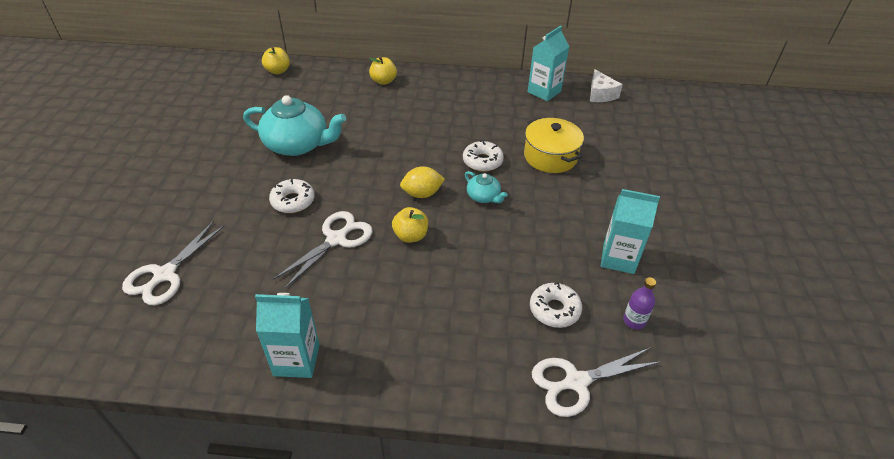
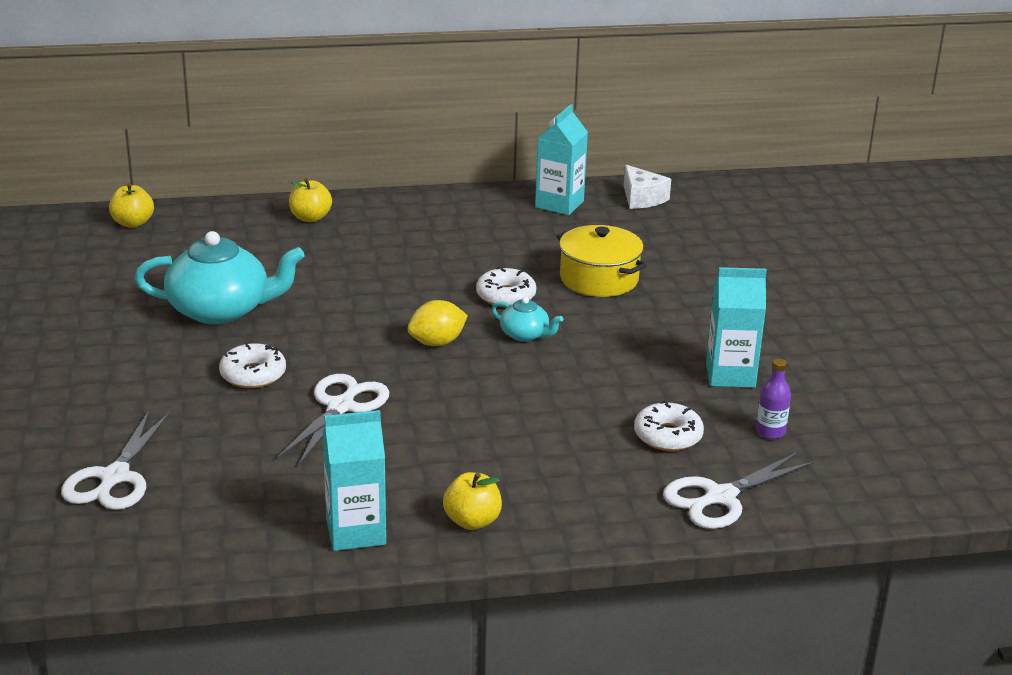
camera: 15 degrees left, 15 degrees down
(410, 236) = (444, 389): yellow apple -> yellow apple (472, 521)

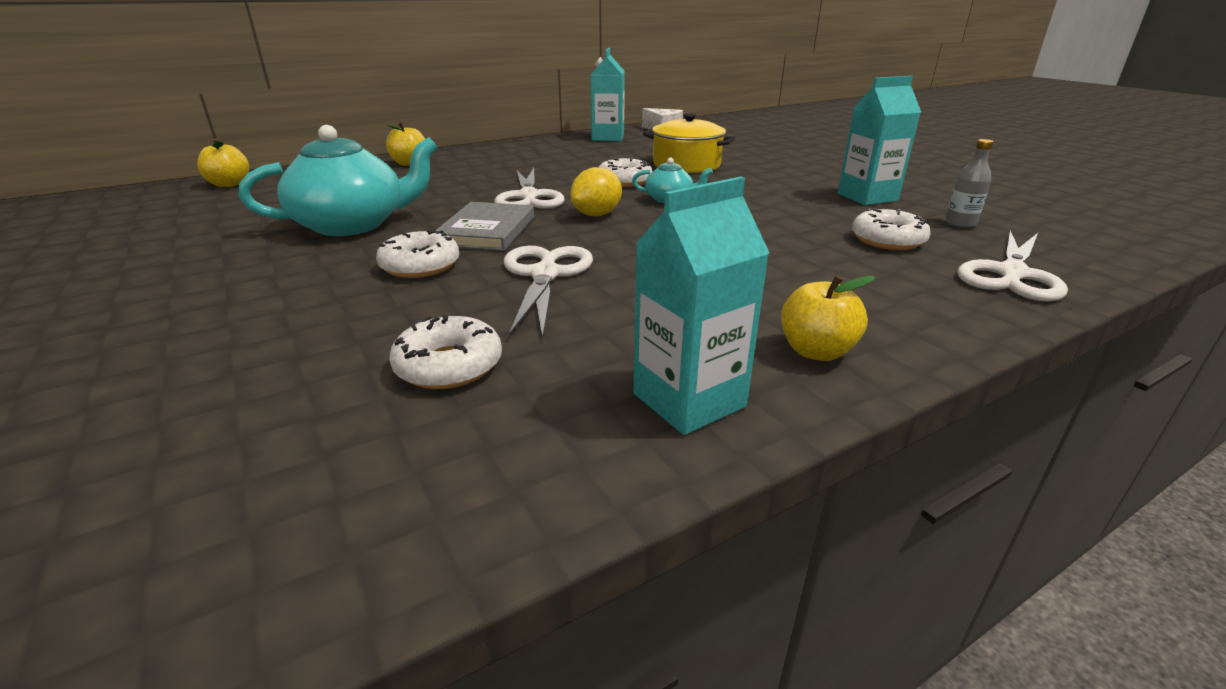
camera: 20 degrees left, 0 degrees up
(114, 477) = (264, 414): white scissors -> white scissors (529, 197)
(229, 471) = (449, 365): none -> white donut
(327, 343) = (487, 231): none -> grey book
(770, 432) = (960, 223): purple bottle -> grey bottle

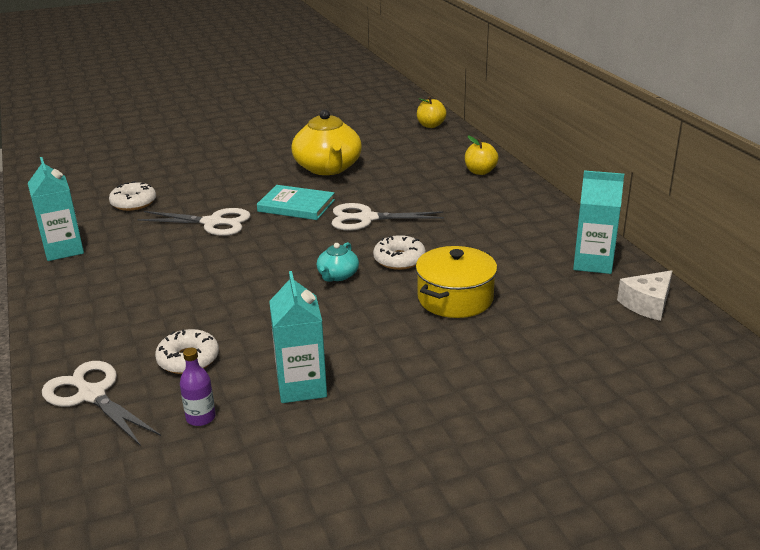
camera: 100 degrees right, 0 degrees up
(353, 224) = (328, 168): turquoise teapot -> yellow teapot
(420, 266) = (248, 190): white donut -> none
(487, 231) = (296, 206): grey book -> turquoise book
(597, 215) = (311, 242): yellow lemon -> none
(816, 351) = (70, 287): yellow apple -> none
(960, 223) = (201, 418): grey bottle -> purple bottle

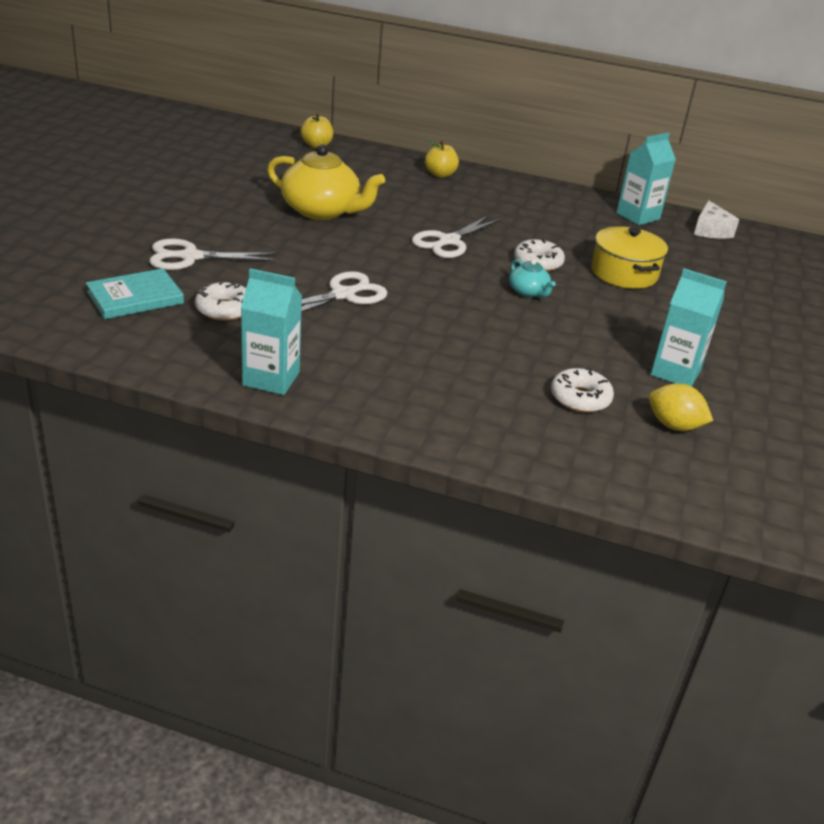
camera: 55 degrees left, 5 degrees up
(91, 395) = (584, 459): white scissors -> white scissors (190, 257)
(201, 418) = (674, 425): purple bottle -> yellow lemon
(296, 206) = (374, 253): turquoise book -> turquoise book (135, 298)

